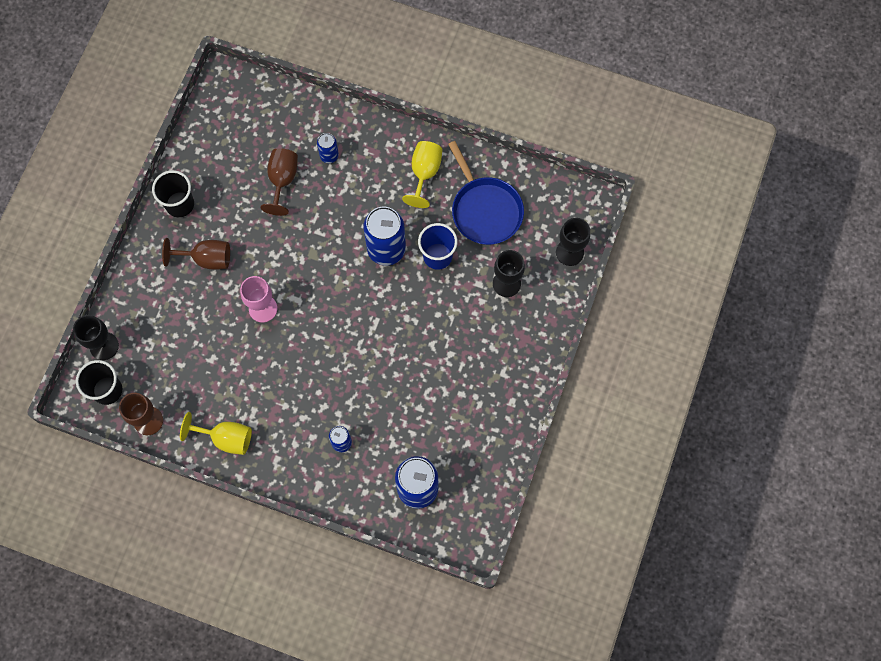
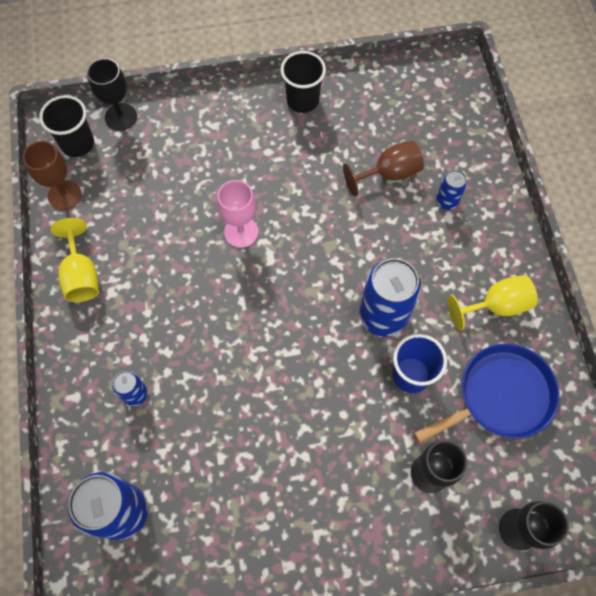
camera: 60 degrees right, 5 degrees down
(206, 259) = (262, 153): brown goblet -> none
(485, 210) = (500, 396): blue pan -> blue pan turned 150 degrees counterclockwise

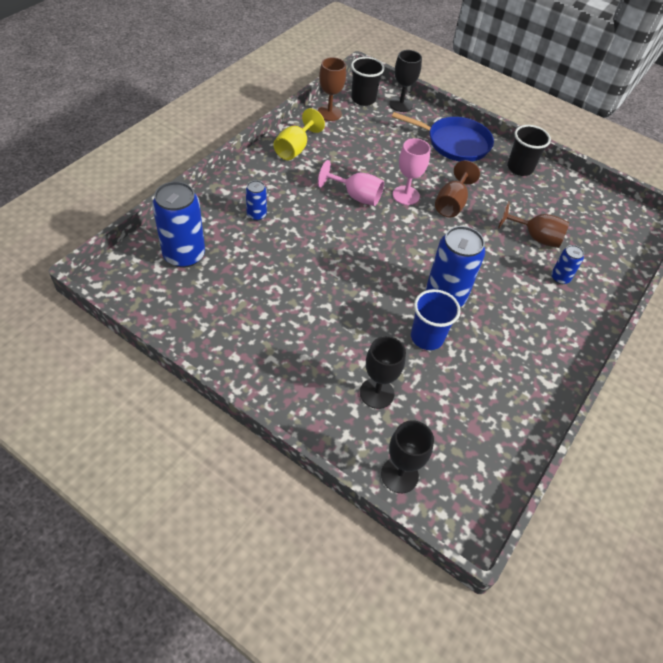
camera: 40 degrees right, 15 degrees down
(200, 278) = (356, 196): none -> pink goblet
(288, 202) = (451, 203): none -> brown goblet
(496, 306) = (531, 353): yellow goblet -> none
(500, 396) = (475, 398): blue pan -> blue pan (454, 143)

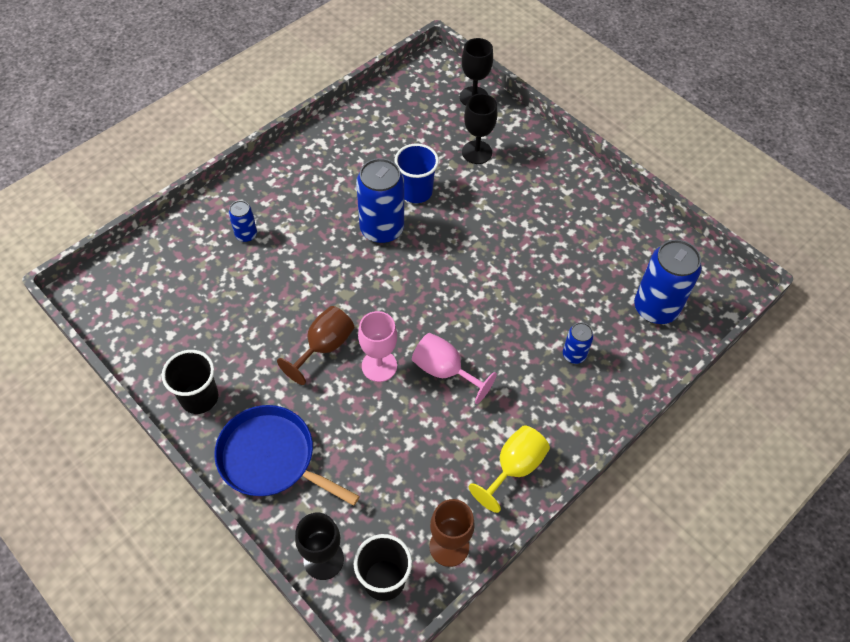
camera: 165 degrees left, 5 degrees up
(535, 237) = (243, 286): brown goblet -> none

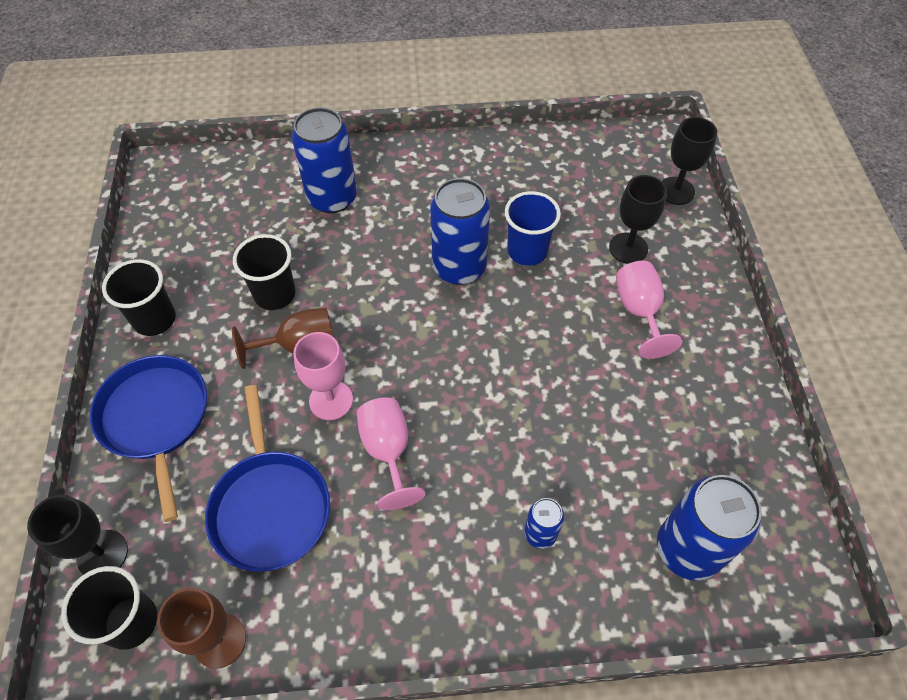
camera: 40 degrees right, 0 degrees up
(246, 235) = (332, 198): blue can -> blue can, size x1.99
(272, 325) = (275, 294): none -> black cup
(404, 454) = (270, 506): none -> blue pan
(514, 467) = (361, 609): yellow goblet -> none
(517, 189) = (639, 311): none -> pink goblet

